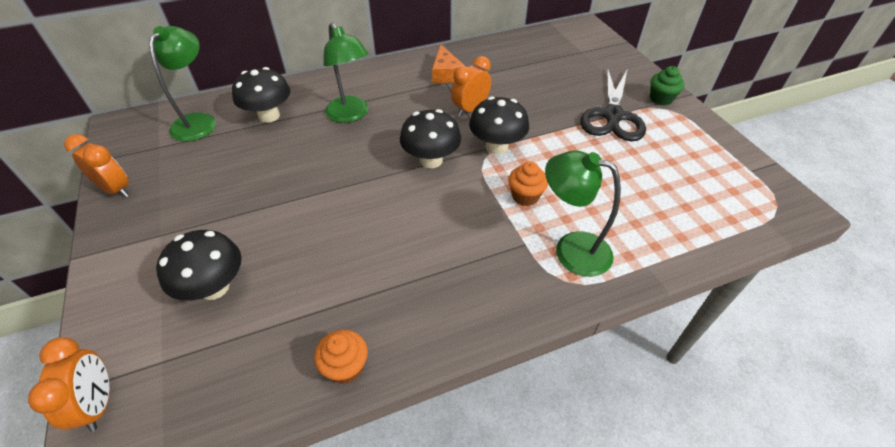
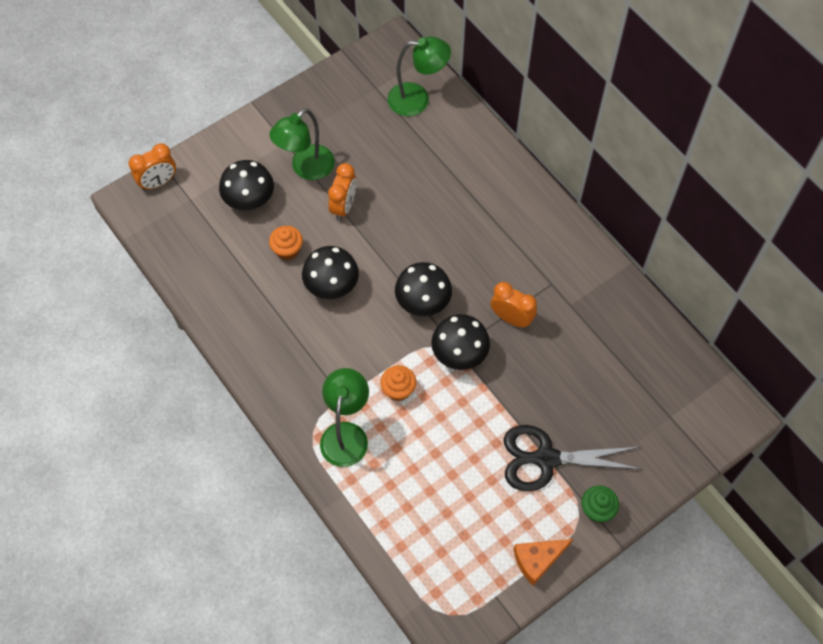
camera: 75 degrees right, 15 degrees up
(116, 189) = (320, 88): orange clock -> orange clock (343, 206)
(269, 116) = (443, 149): black mushroom -> black mushroom (332, 286)
(345, 367) = (209, 304): orange cupcake -> orange cupcake (287, 250)
(351, 115) = (466, 216): green lamp -> green lamp (306, 168)
(446, 73) = (568, 280): orange cheese -> orange cheese (537, 560)

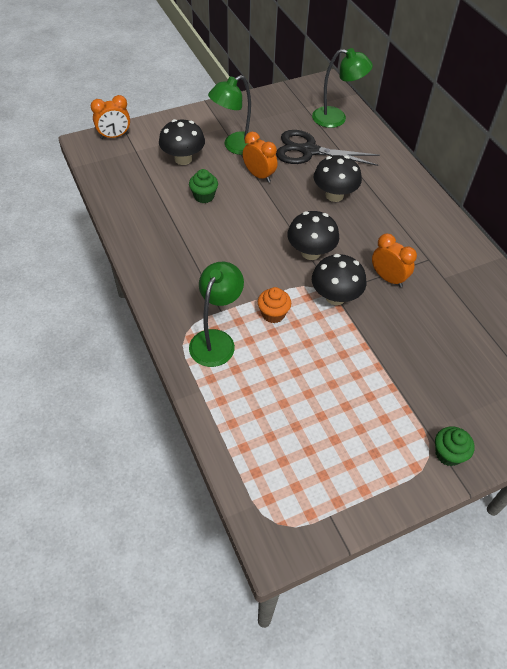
camera: 10 degrees right, 10 degrees down
(287, 250) = (204, 196): orange cupcake -> green cupcake
(332, 286) = (234, 227): black mushroom -> black mushroom (334, 195)
(343, 206) = (259, 175): orange clock -> orange clock turned 75 degrees counterclockwise
(537, 560) = (380, 489): orange cheese -> none
(546, 459) = (403, 398): black scissors -> black scissors (309, 151)

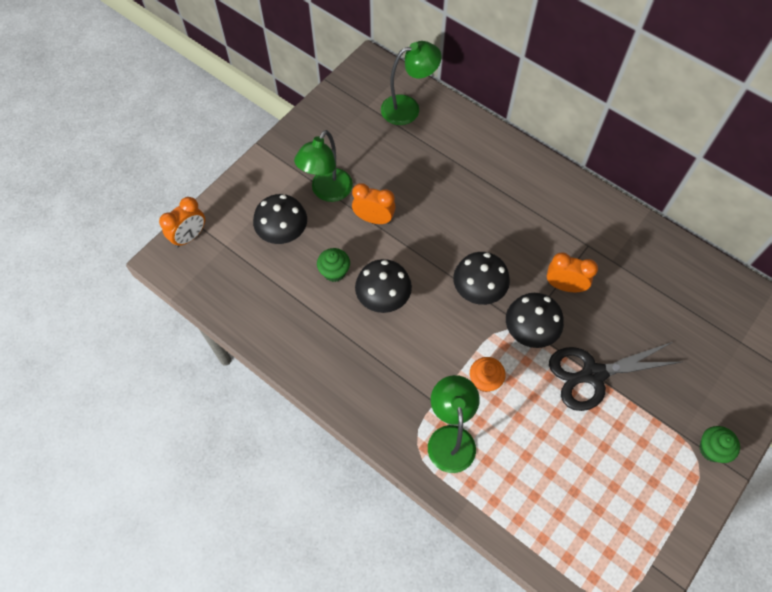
camera: 25 degrees left, 10 degrees up
(309, 151) = (405, 163): black scissors -> black scissors (593, 374)
(334, 195) = (461, 209): black mushroom -> black mushroom (383, 298)

